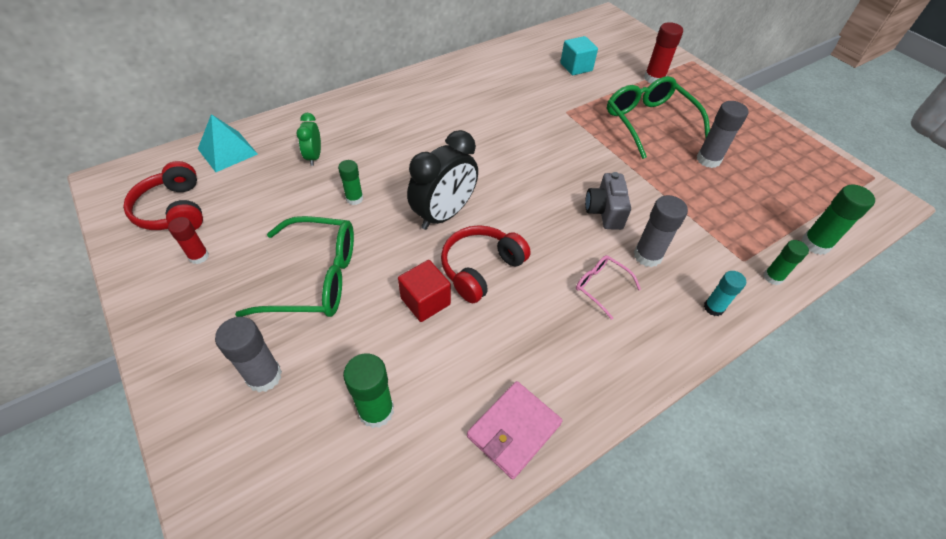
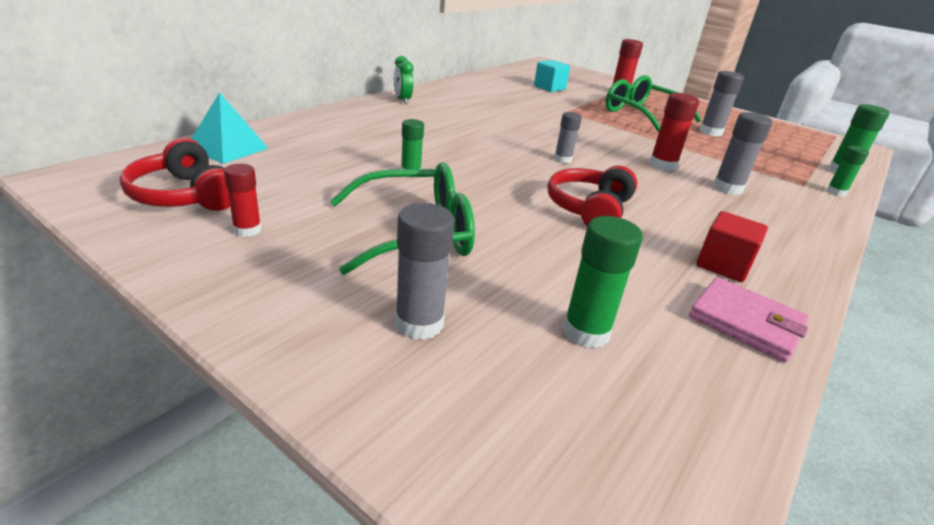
camera: 20 degrees left, 20 degrees down
(314, 157) = (339, 147): green clock -> green clock (402, 100)
(425, 301) = (556, 237): red cube -> red cube (723, 265)
(444, 215) = (517, 177): black clock -> none
(506, 192) = (563, 159): none -> grey glue stick
(514, 430) = (745, 322): pink wallet -> pink wallet turned 75 degrees counterclockwise
(601, 286) = (711, 210): pink glasses -> none
(604, 212) = (662, 165): grey camera -> red glue stick
(713, 308) = (815, 214): turquoise glue stick -> none

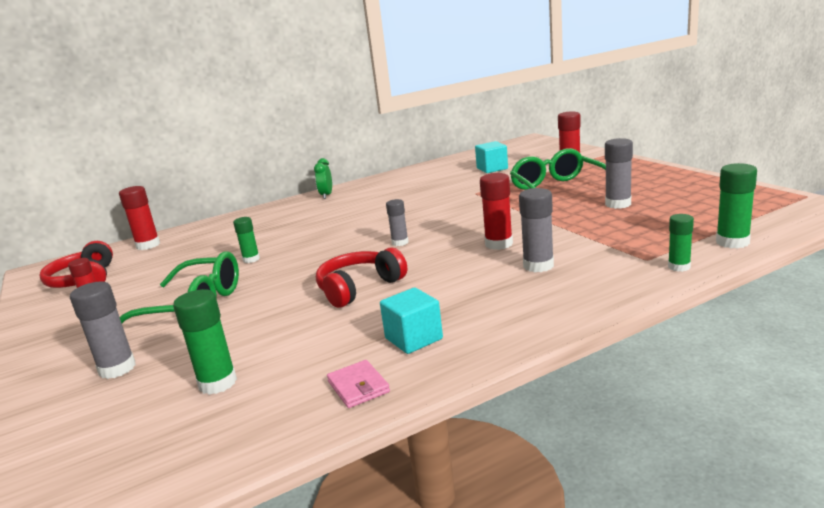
camera: 30 degrees right, 10 degrees down
(228, 148) = (148, 245): turquoise pyramid -> red glue stick
(723, 265) = (413, 339): red cube -> turquoise cube
(745, 322) = (358, 387): pink wallet -> pink wallet, size x0.66

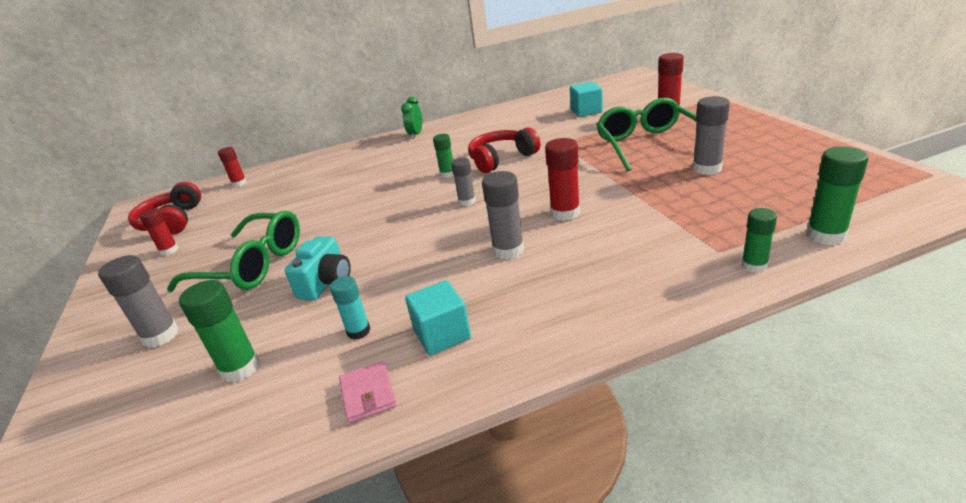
camera: 10 degrees right, 10 degrees up
(148, 245) = (239, 183): red glue stick -> red glue stick, size x0.65
(251, 259) = (322, 210): green glue stick -> green glue stick (448, 174)
(280, 313) = (326, 283): none -> turquoise camera
(329, 344) = (358, 331): none -> turquoise glue stick
(359, 288) = (409, 258): red headphones -> red headphones (501, 159)
(538, 266) = (598, 247): grey glue stick -> grey glue stick (508, 250)

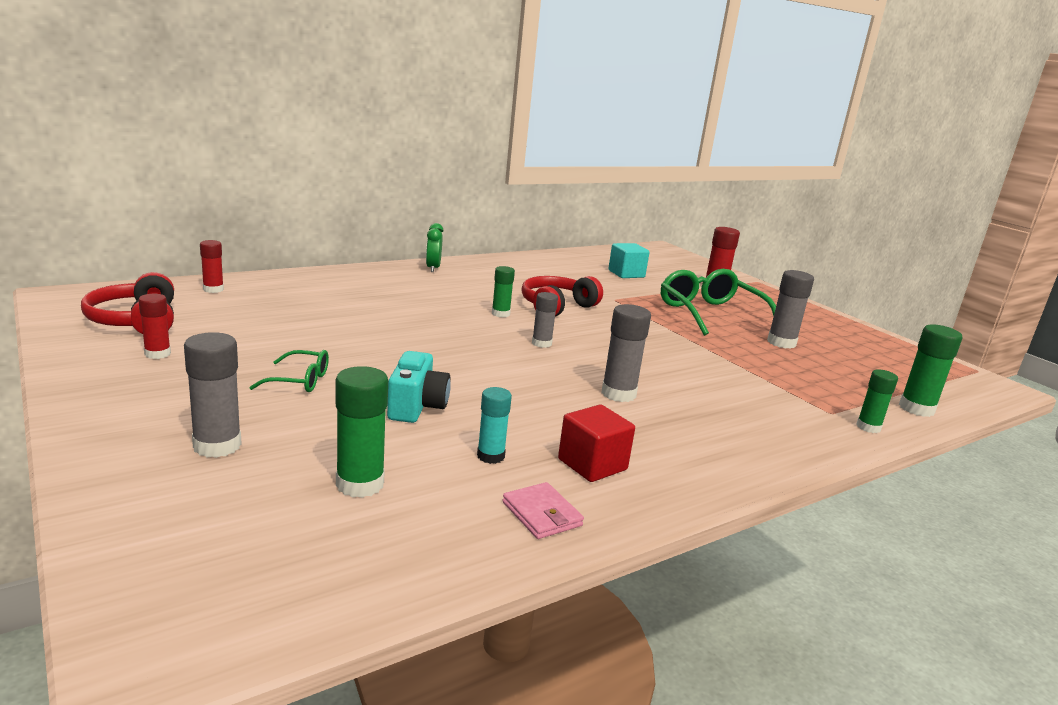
camera: 20 degrees left, 10 degrees down
(252, 265) = (300, 381): green glasses -> green glasses, size x0.49
(442, 334) = (592, 464): turquoise cube -> red cube
(565, 213) = (660, 366): red glue stick -> none

